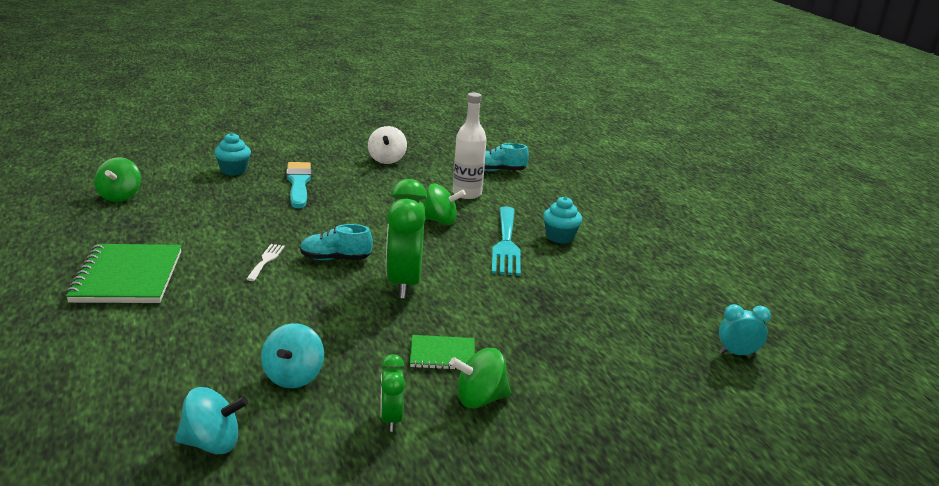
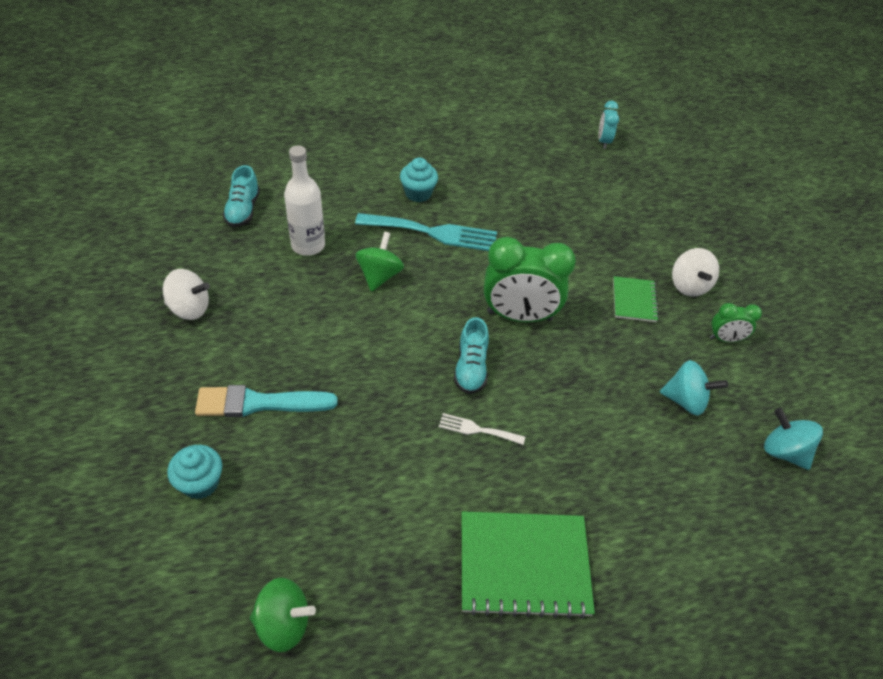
camera: 85 degrees left, 25 degrees up
(212, 444) = (783, 451): turquoise spinning top -> turquoise spinning top turned 45 degrees counterclockwise
(479, 399) = (689, 285): green spinning top -> white spinning top

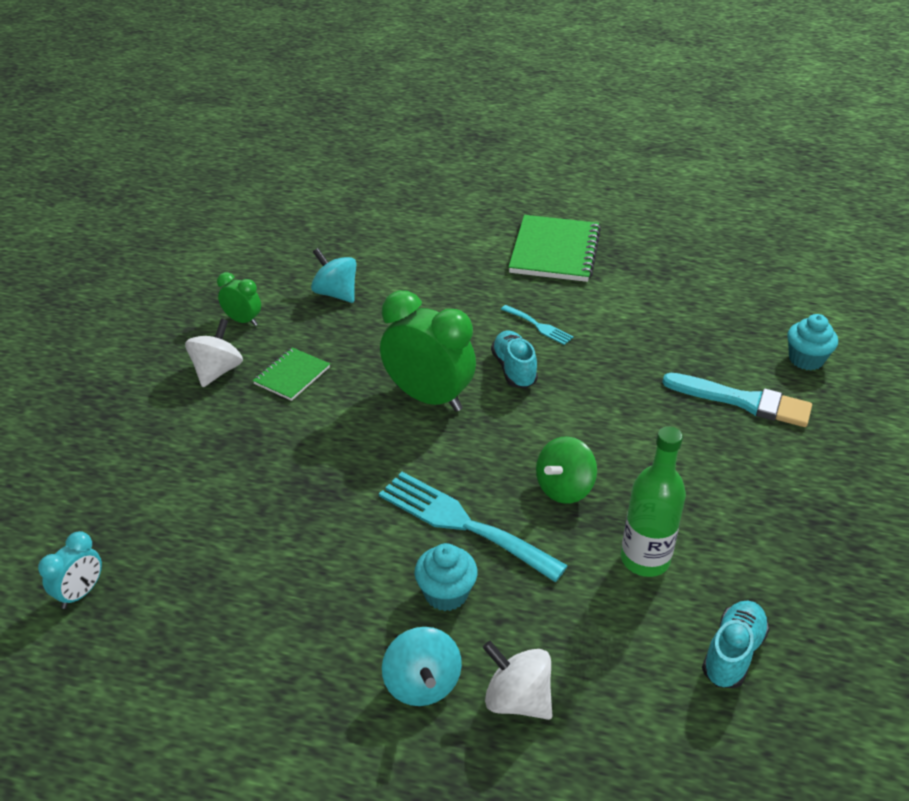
camera: 150 degrees left, 10 degrees down
(190, 308) = (819, 520): white spinning top -> white spinning top (517, 699)
(284, 623) = (744, 271): green spinning top -> none
(308, 245) = (645, 559): white bottle -> green bottle
(471, 368) = (514, 369): turquoise shoe -> turquoise shoe turned 45 degrees counterclockwise
(477, 429) = (539, 326): white fork -> turquoise fork
(524, 565) = (555, 251): green notebook -> green notebook turned 75 degrees clockwise
(783, 451) = (296, 248): turquoise spinning top -> turquoise spinning top (422, 684)

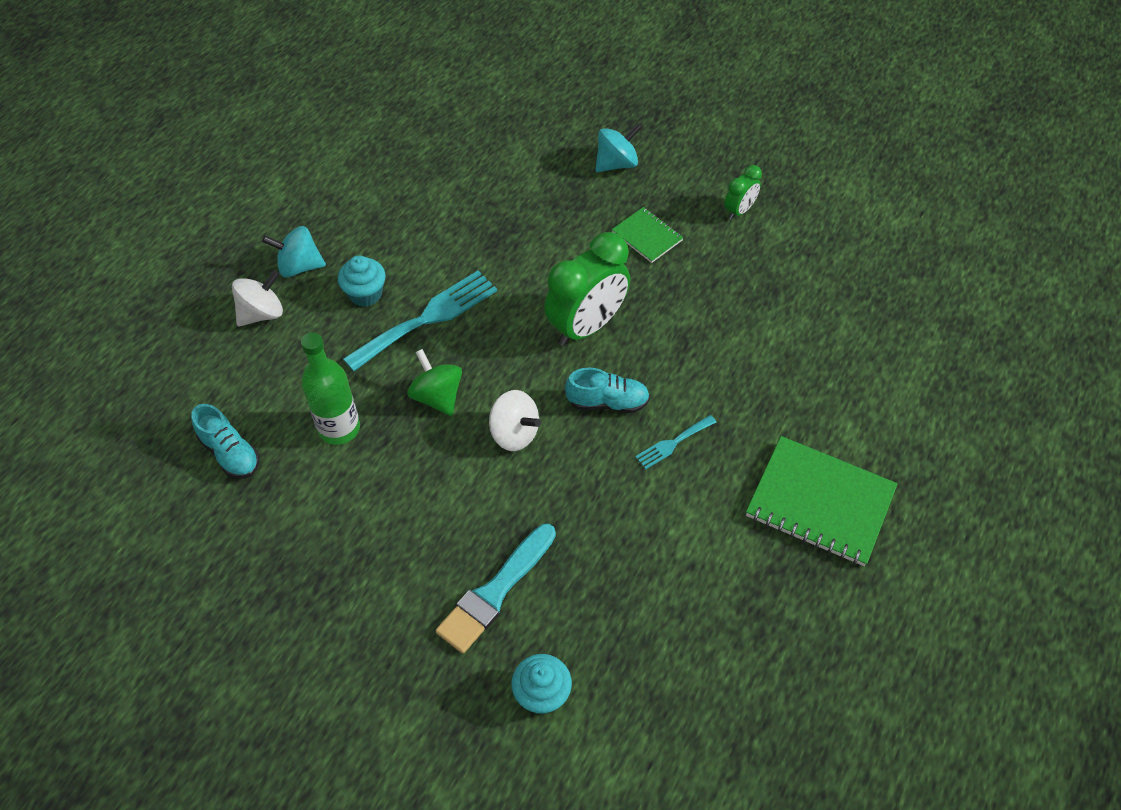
camera: 105 degrees right, 15 degrees up
(81, 593) = (452, 111): turquoise clock -> none
(217, 371) = (667, 189): white spinning top -> white spinning top (514, 433)
(336, 294) = (770, 283): turquoise spinning top -> turquoise spinning top (616, 164)

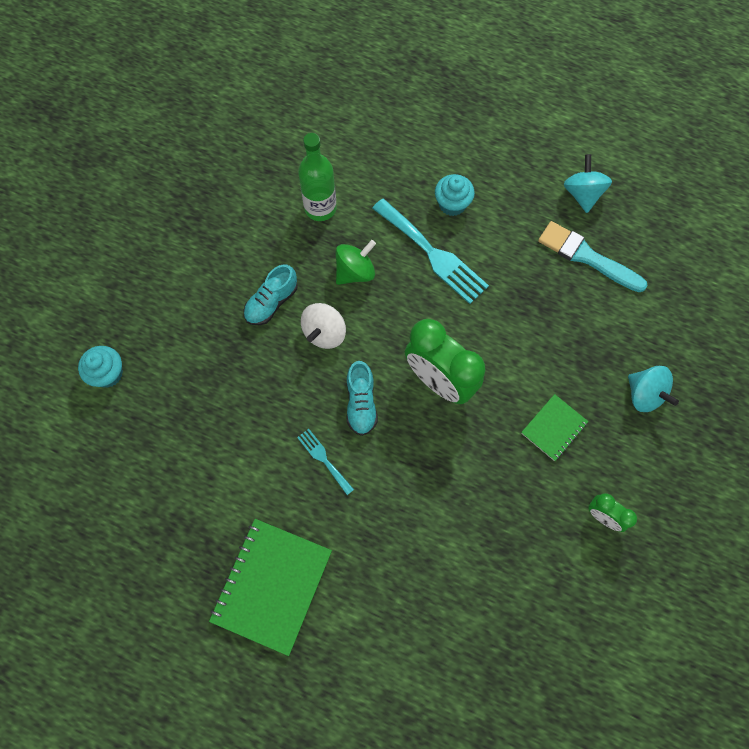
camera: 85 degrees right, 15 degrees up
(230, 453) = (294, 142): turquoise shoe -> turquoise shoe (271, 302)
(262, 313) = (423, 136): white spinning top -> none
(299, 267) = (474, 152): turquoise spinning top -> turquoise spinning top (582, 194)
(495, 591) = (186, 334): turquoise brush -> turquoise brush (587, 257)

